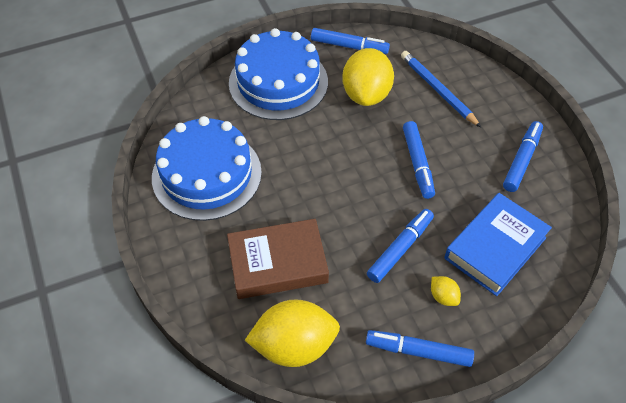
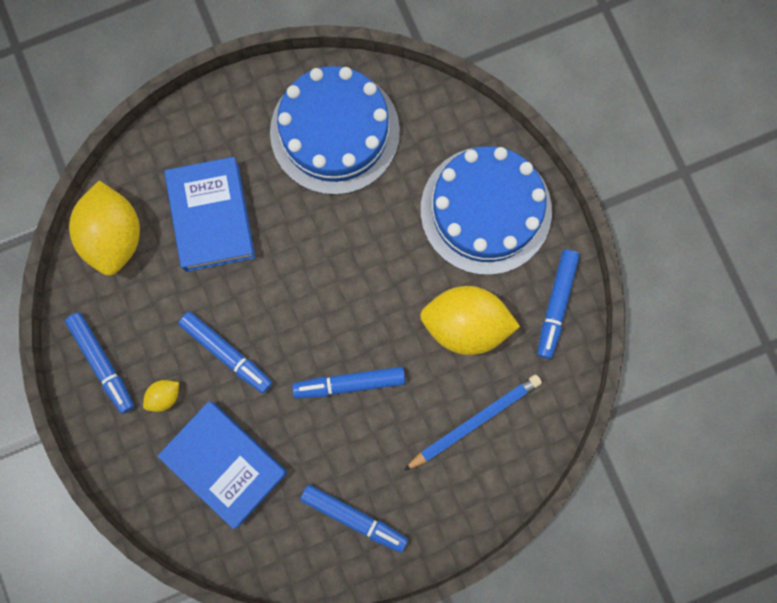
camera: 90 degrees right, 25 degrees up
(278, 263) = (211, 217): brown book -> blue book
(418, 351) = (102, 363): blue marker -> blue marker turned 135 degrees clockwise

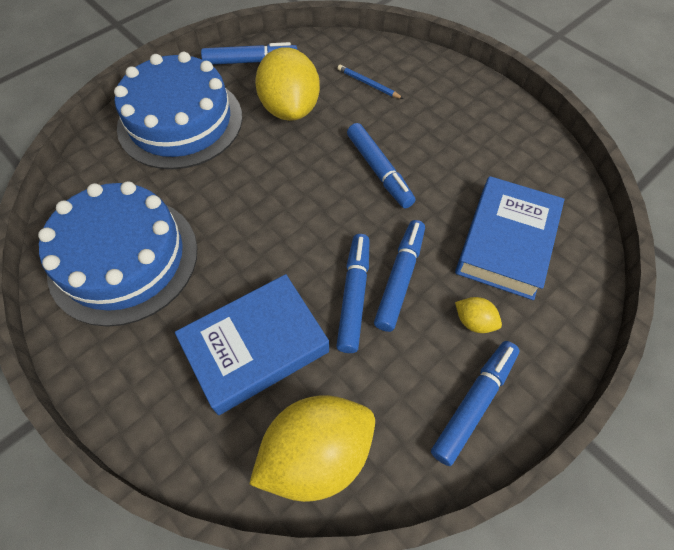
camera: 110 degrees left, 20 degrees down
(354, 518) = (490, 135): blue marker -> blue marker (354, 296)
(474, 421) = (368, 84): blue pencil -> blue pencil, size x0.56

